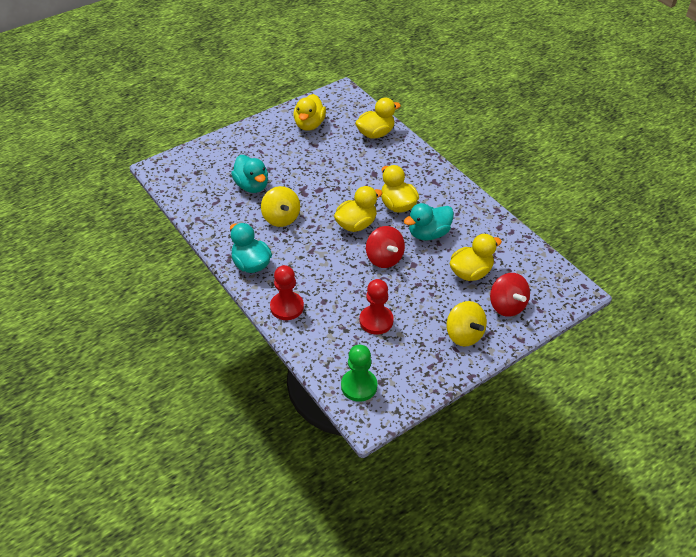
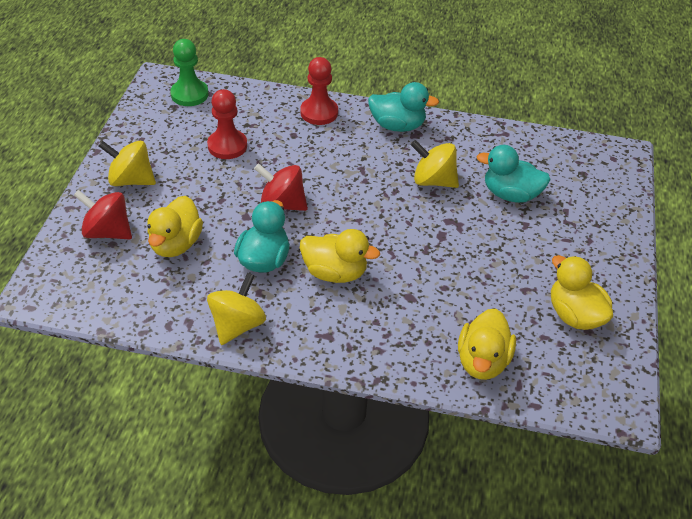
camera: 135 degrees right, 0 degrees up
(356, 224) = (352, 221): yellow duck -> none
(474, 211) = (237, 325): none -> yellow spinning top

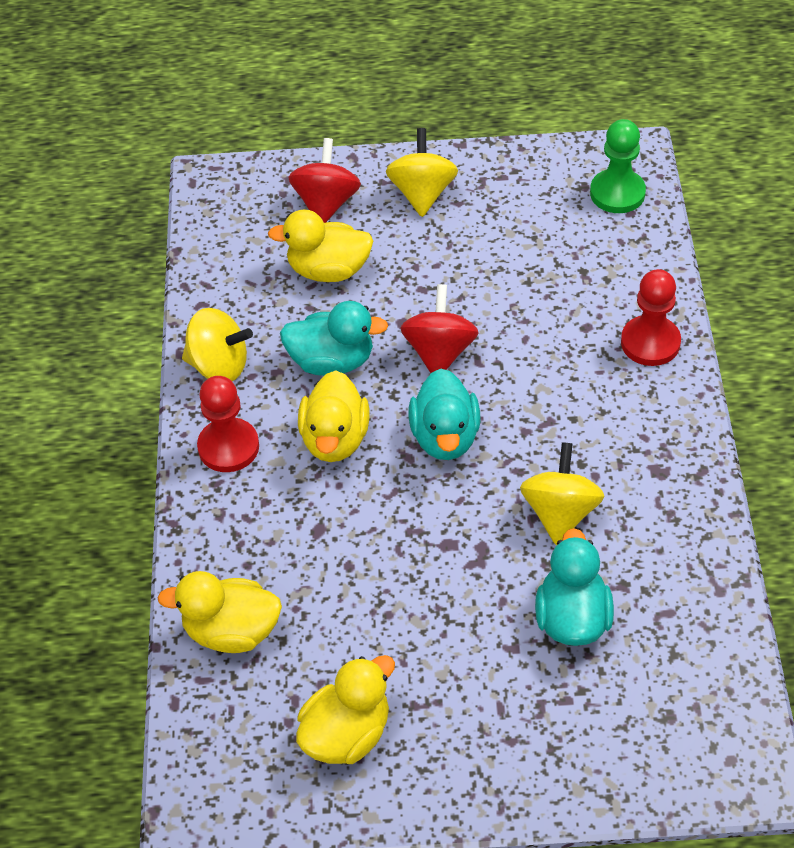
camera: 80 degrees right, 5 degrees up
(227, 146) = (529, 264): red pawn -> red pawn (228, 447)
(397, 125) = (667, 443): turquoise duck -> turquoise duck (445, 437)

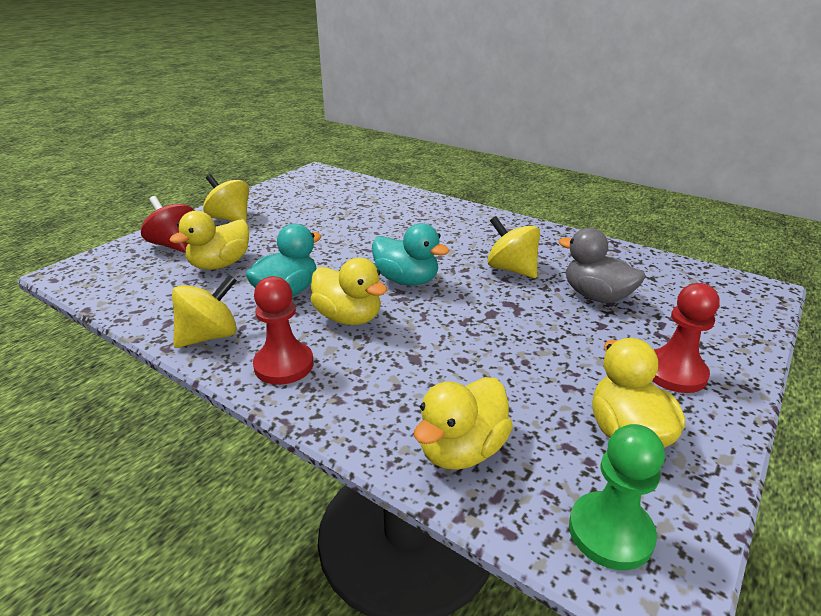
camera: 55 degrees left, 20 degrees down
(439, 352) = (343, 257): red spinning top -> none
(572, 618) = (596, 296): turquoise duck -> grey duck
(617, 193) = (330, 181): green pawn -> green pawn (610, 532)
(650, 343) = (431, 207): red pawn -> red pawn (674, 373)

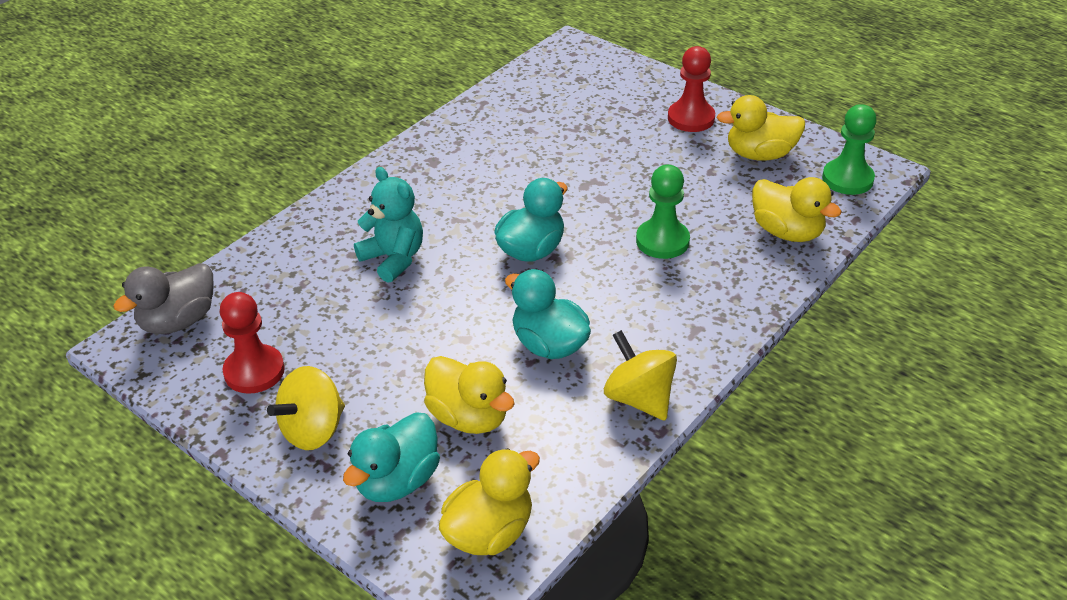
camera: 85 degrees left, 10 degrees up
(174, 245) = (397, 481): red spinning top -> turquoise duck
(284, 365) = (689, 335): red pawn -> red pawn (254, 371)
(348, 317) = (606, 293): yellow duck -> yellow duck (489, 532)
(392, 229) = (393, 259): none -> turquoise teddy bear
(429, 350) = (662, 241): none -> green pawn
(511, 269) = (516, 175): yellow spinning top -> none
(596, 296) = (575, 132): grey duck -> grey duck (178, 321)

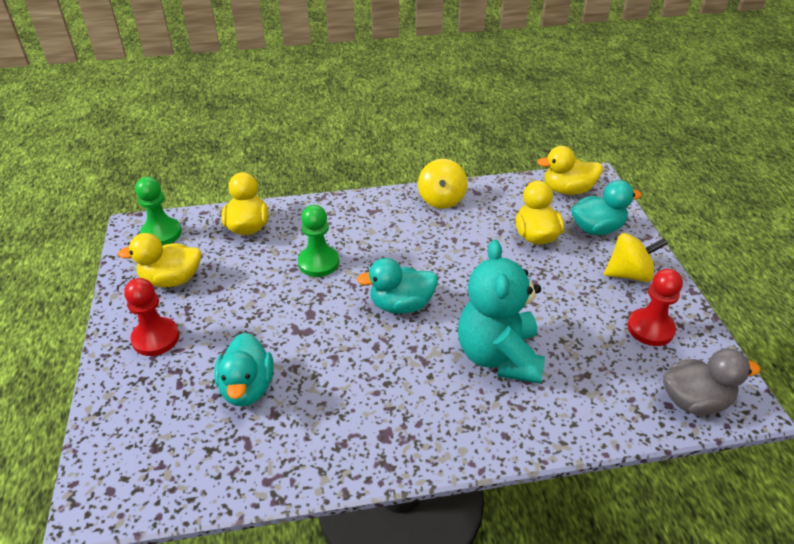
camera: 140 degrees left, 0 degrees up
(393, 259) = (498, 356): turquoise teddy bear -> turquoise teddy bear, size x1.52
(549, 345) = (456, 245): turquoise duck -> turquoise duck (247, 388)
(760, 154) = (171, 280): yellow duck -> yellow duck turned 135 degrees clockwise

